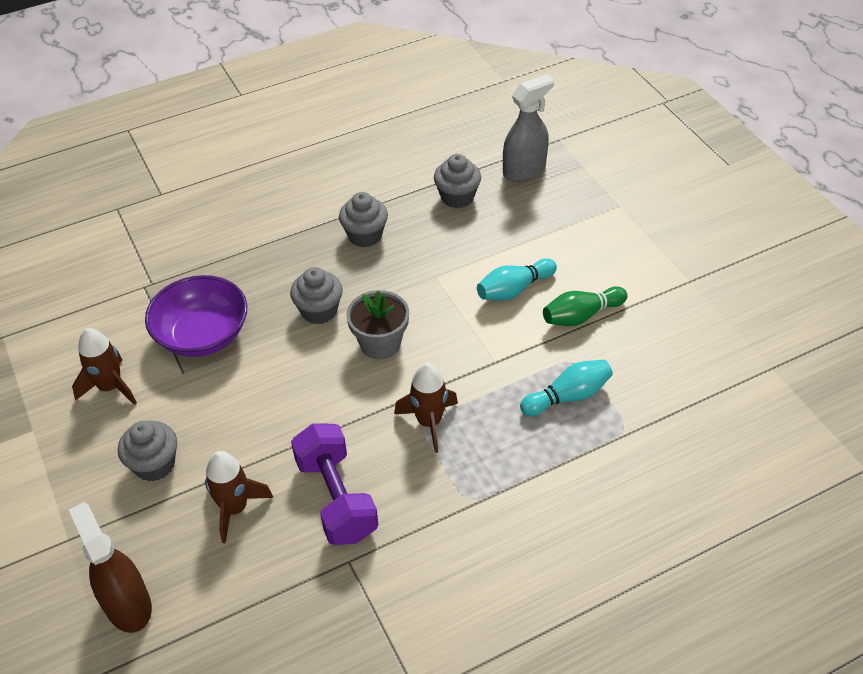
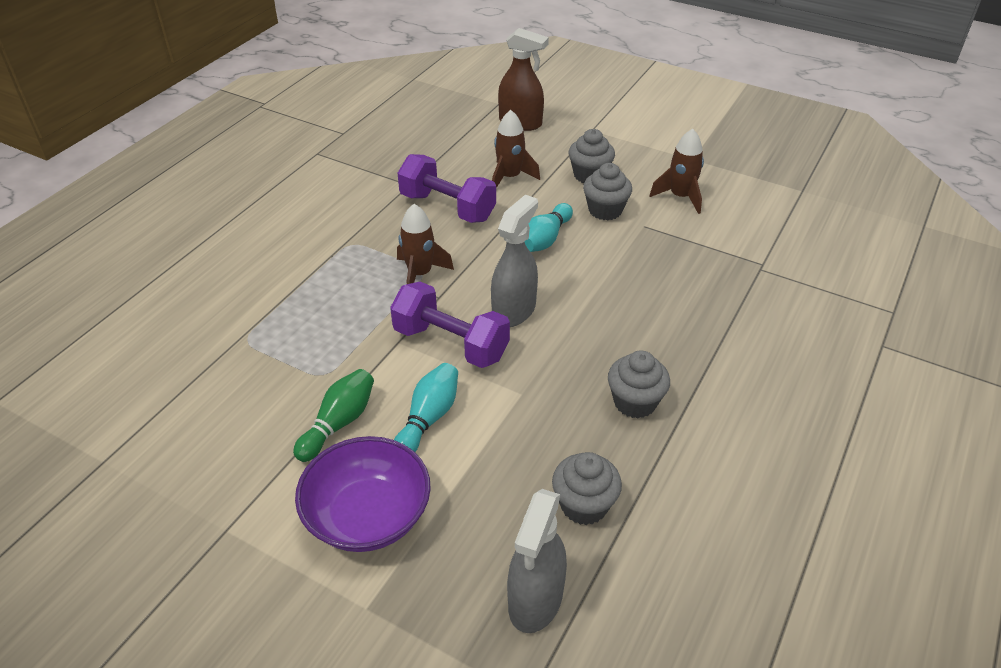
camera: 145 degrees right, 5 degrees down
(202, 335) = (664, 253): purple bowl -> purple bowl (368, 516)
(319, 311) = (595, 312): grey cupcake -> grey cupcake (605, 210)
(380, 343) = (514, 310): grey flower pot -> grey spray bottle
(454, 339) = (451, 343): none -> purple dumbbell
(568, 396) = (311, 342): turquoise bowling pin -> turquoise bowling pin (545, 239)

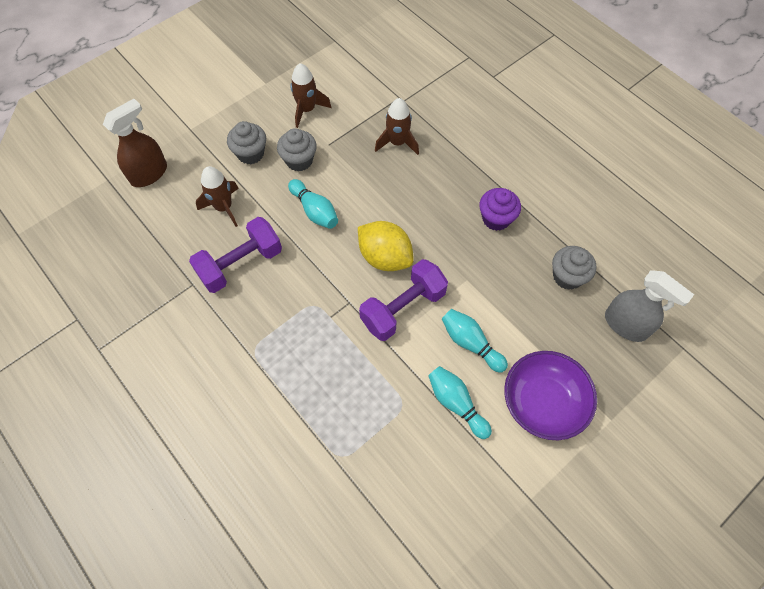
camera: 70 degrees left, 20 degrees up
(339, 423) = (456, 404): green bowling pin -> turquoise bowling pin
(420, 274) = (317, 308): brown rocket -> brown rocket (397, 143)
(514, 310) = (385, 257): grey spray bottle -> yellow lemon
(635, 402) = (496, 219): grey cupcake -> purple cupcake

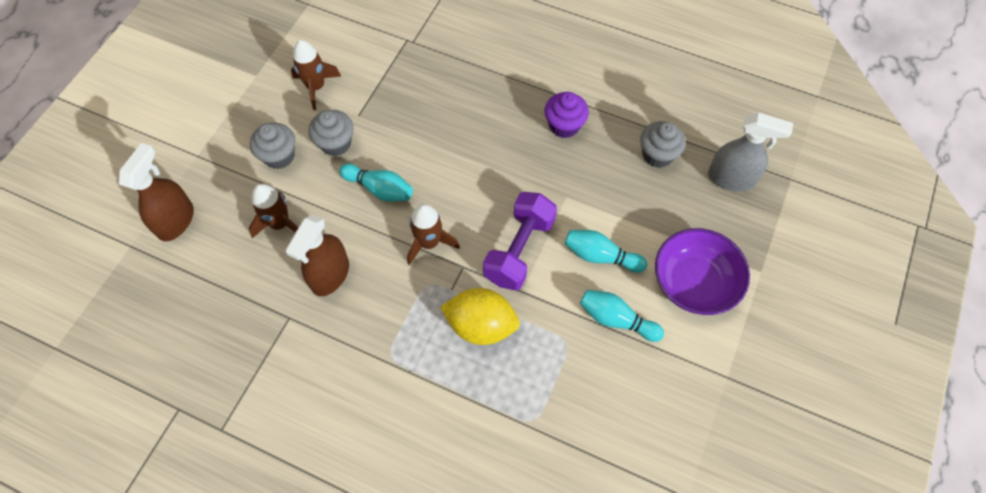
camera: 25 degrees left, 0 degrees up
(240, 264) = (330, 275): purple dumbbell -> brown spray bottle
(385, 257) = (475, 207): yellow lemon -> yellow lemon (481, 325)
(397, 143) = (428, 87): brown rocket -> brown rocket (429, 243)

